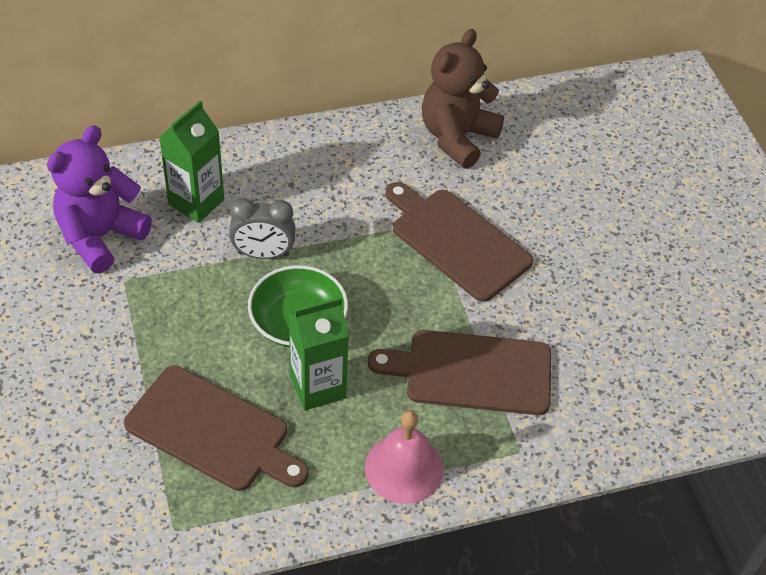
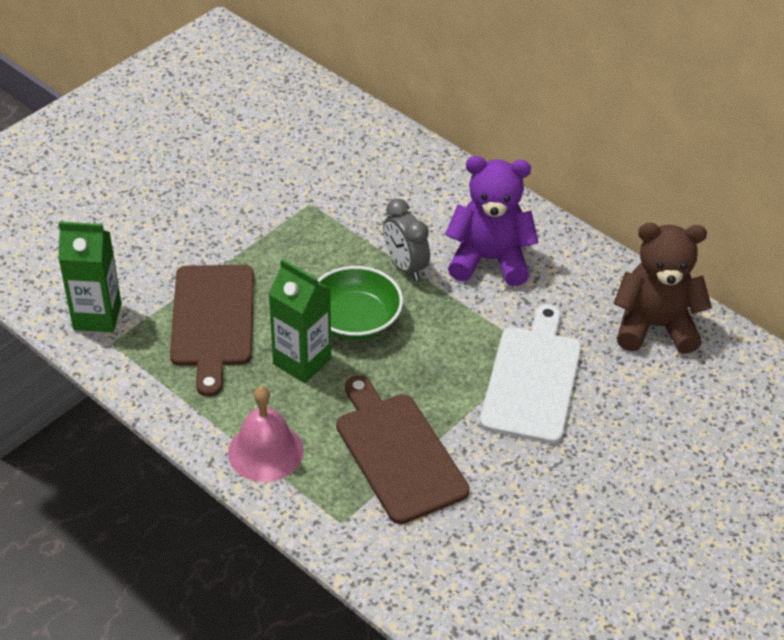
camera: 60 degrees right, 5 degrees down
(100, 236) = (339, 170): purple teddy bear -> purple teddy bear (489, 260)
(196, 202) = (421, 203): green carton -> green carton (97, 316)
(456, 241) = (532, 379): brown cutting board -> white cutting board

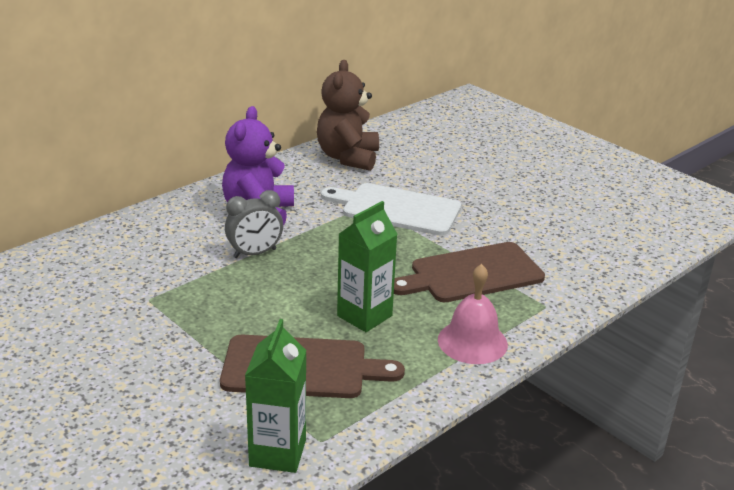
camera: 85 degrees left, 15 degrees down
(355, 319) = (316, 284): green bowl -> none

